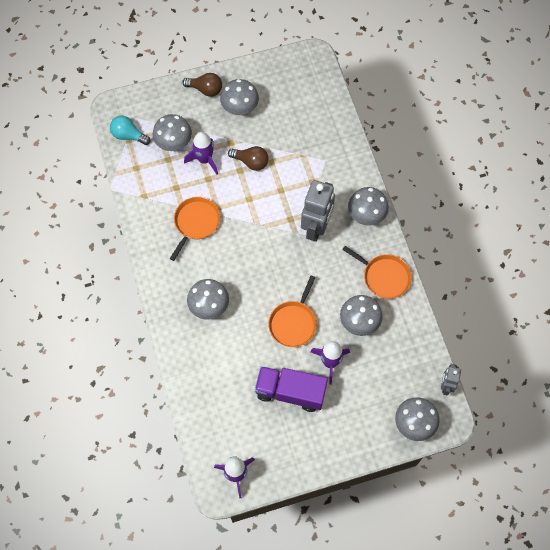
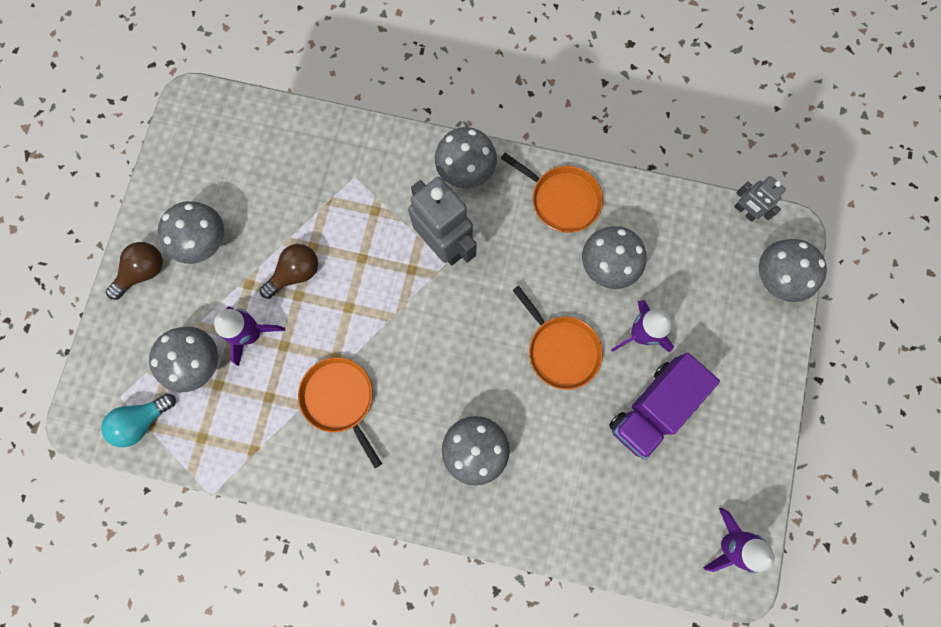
camera: 60 degrees left, 10 degrees up
(384, 277) = (562, 199): orange pan -> orange pan turned 60 degrees clockwise

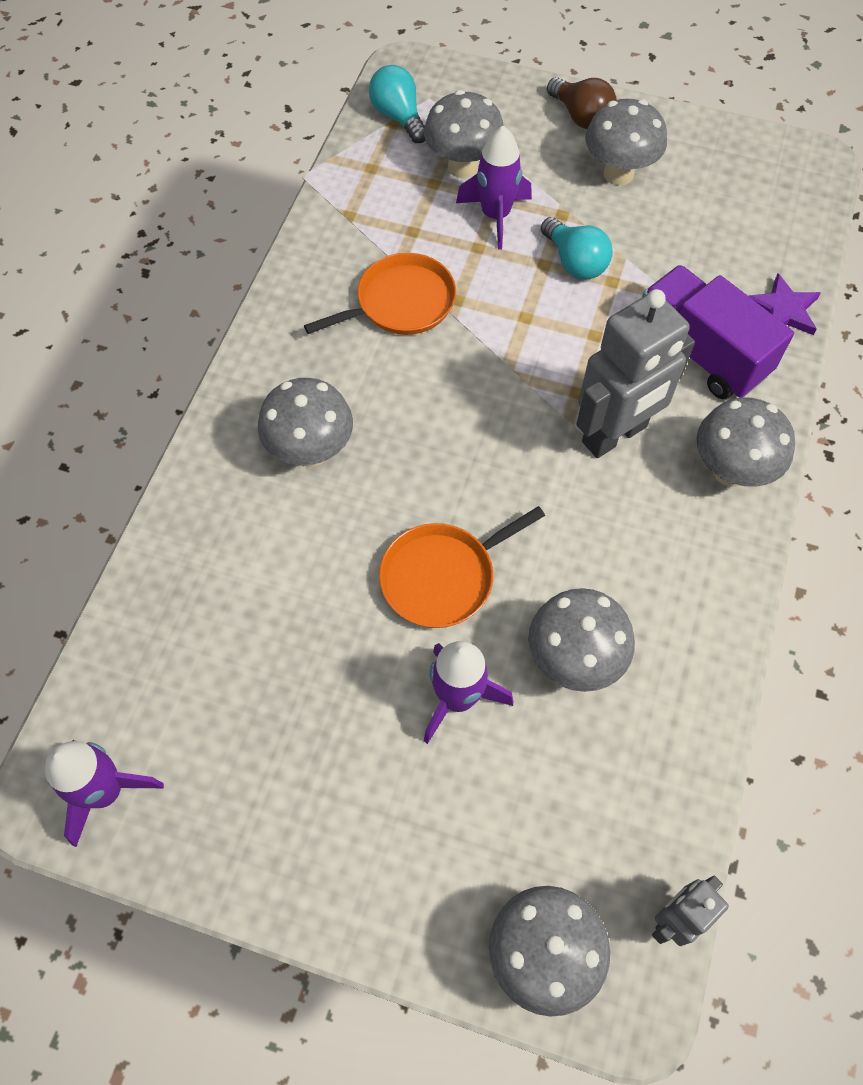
camera: 95 degrees right, 15 degrees down
(295, 273) = (575, 262): brown light bulb -> turquoise light bulb
(333, 133) = (783, 310): none -> purple star
(562, 199) = (689, 604): orange pan -> none
(653, 408) = (336, 703): purple truck -> purple truck (701, 352)

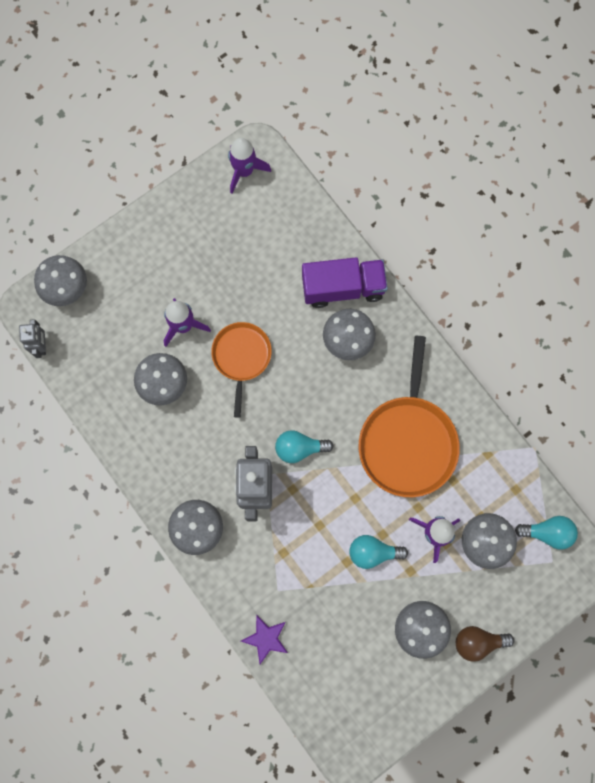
camera: 125 degrees right, 15 degrees up
(401, 303) = (408, 441): orange pan -> orange pan, size x1.64
(514, 418) = (299, 448): none -> turquoise light bulb
(701, 352) = (271, 571): purple truck -> purple truck (343, 288)

